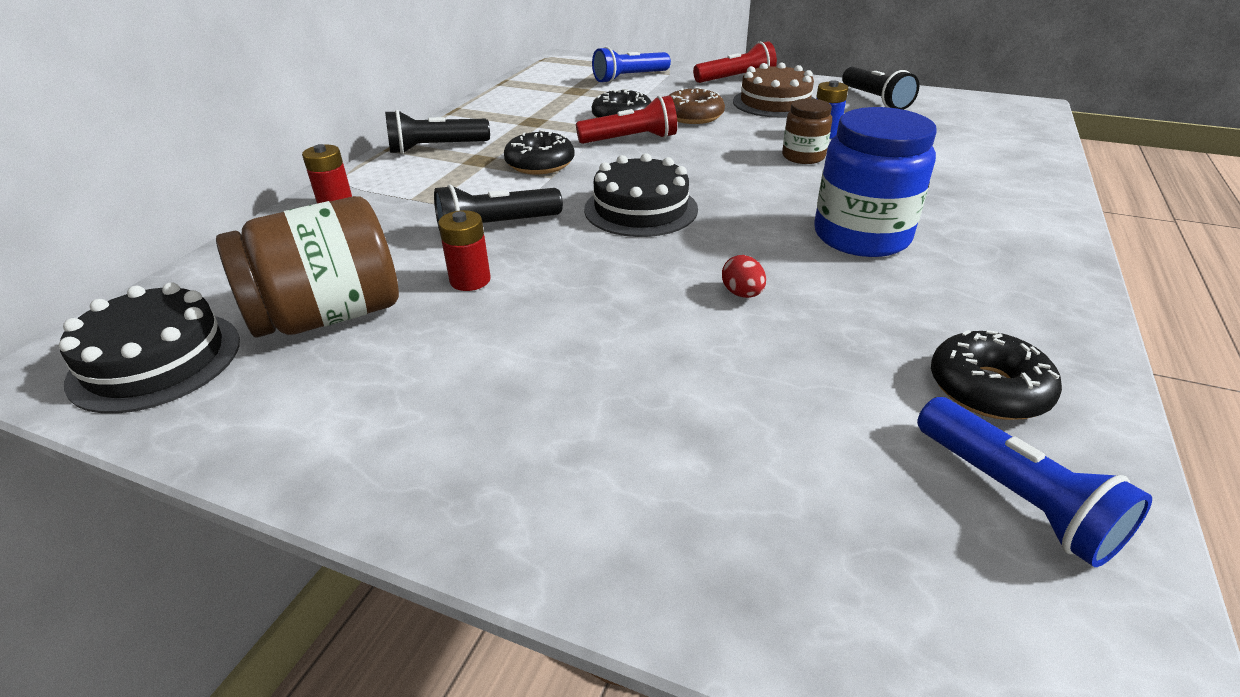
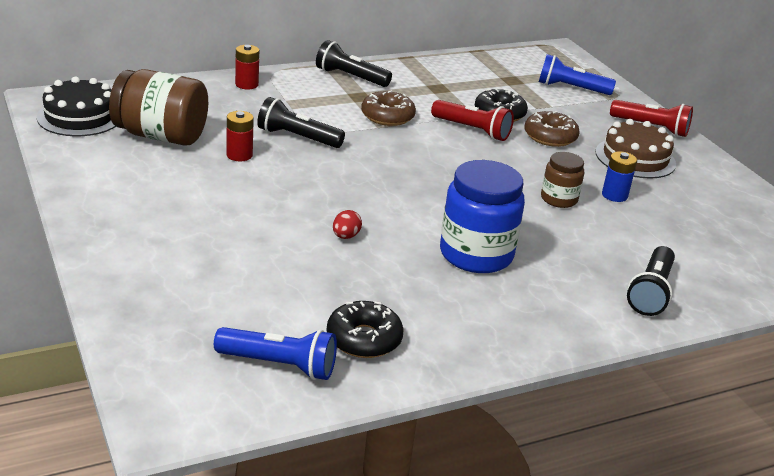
camera: 40 degrees right, 5 degrees down
(540, 164) = (387, 116): black donut -> brown donut
(641, 209) = (387, 170): black cake -> none
(875, 100) = (724, 196): black flashlight -> black flashlight (650, 292)
(1014, 497) = (279, 365): blue flashlight -> blue flashlight turned 90 degrees counterclockwise

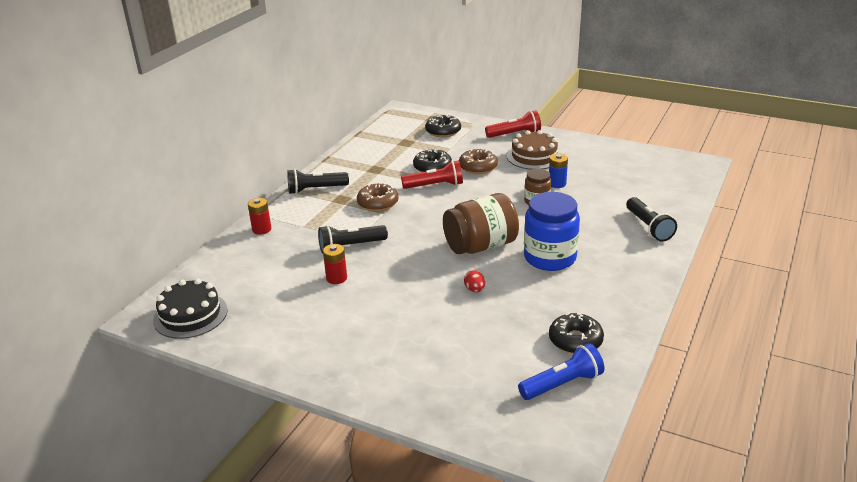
camera: 35 degrees left, 0 degrees up
(161, 136) = (267, 295): brown jar -> brown jar (480, 246)
(571, 88) = (443, 131): blue flashlight -> black donut

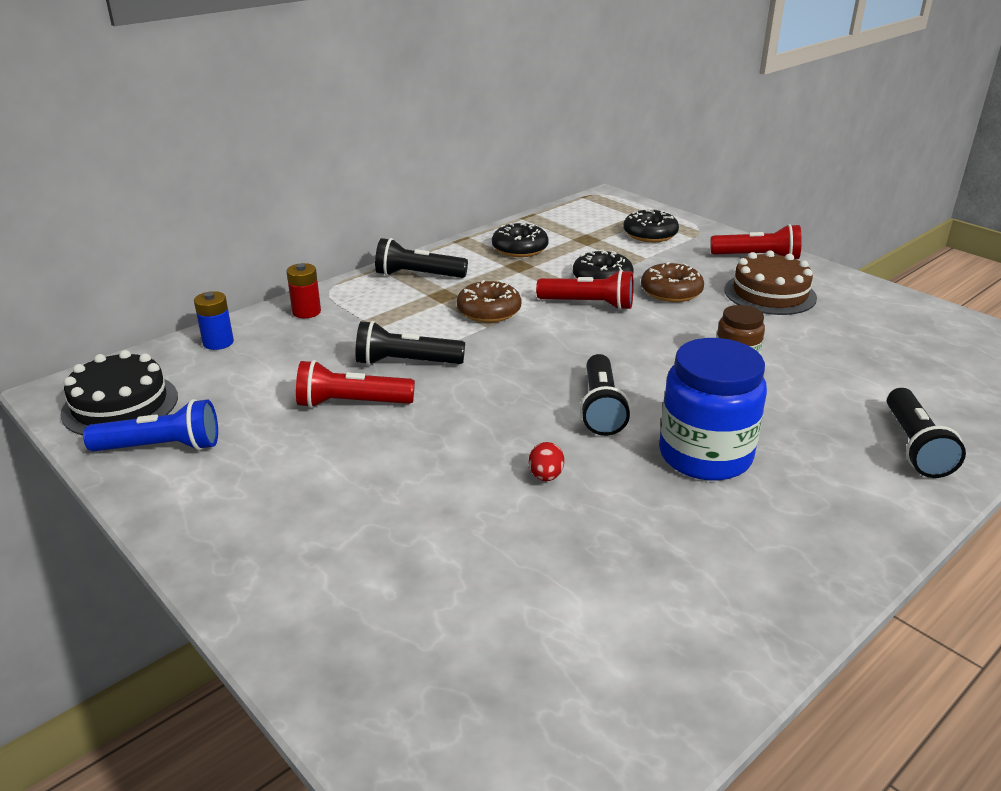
camera: 20 degrees right, 0 degrees up
(336, 278) = (352, 403): red battery -> red flashlight
(480, 246) = (601, 408): brown jar -> black flashlight
(557, 184) = (785, 341): blue battery -> blue battery (218, 342)
(562, 384) = (592, 699): blue flashlight -> blue flashlight (161, 447)
(575, 340) = (666, 618): black donut -> black donut (520, 249)

